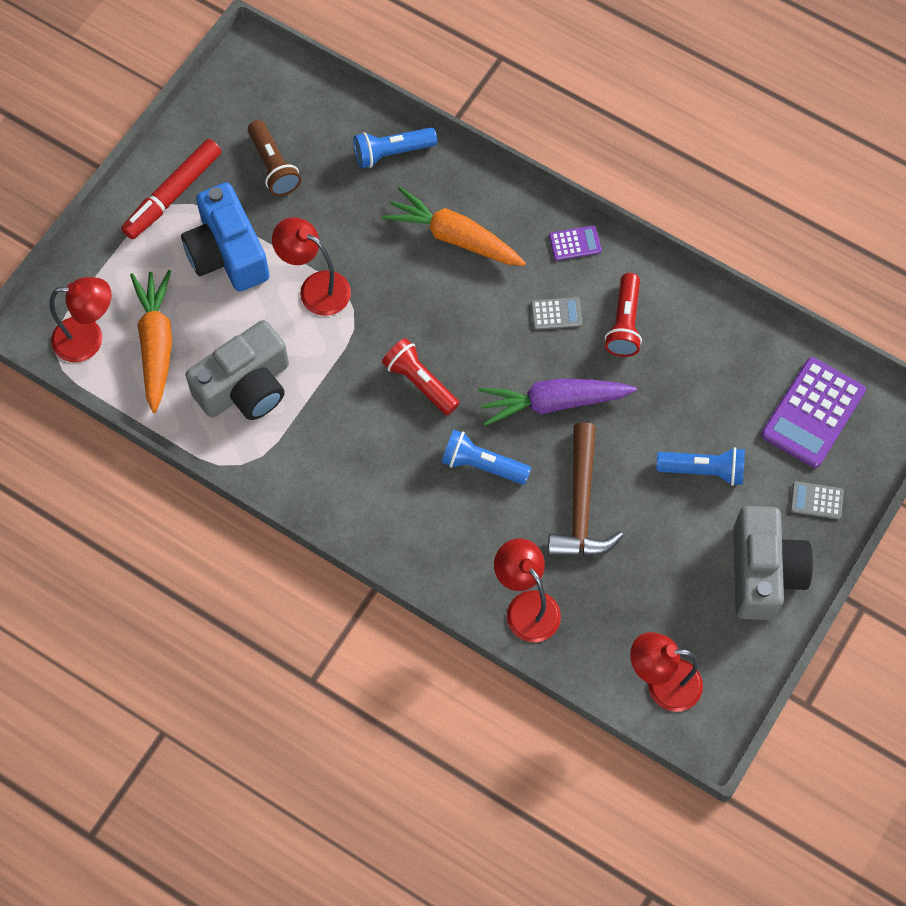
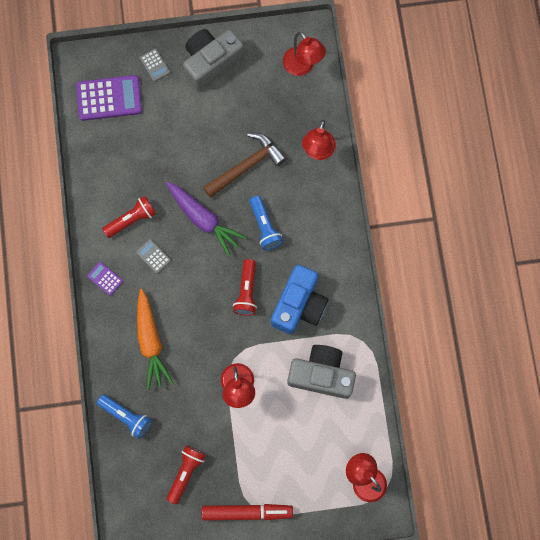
camera: 130 degrees left, 10 degrees up
(156, 343) = (337, 441): orange carrot -> none
(227, 253) = (256, 451): blue camera -> blue camera (299, 305)
(273, 166) = (186, 473): brown flashlight -> red flashlight
(703, 470) = (181, 125): blue flashlight -> none

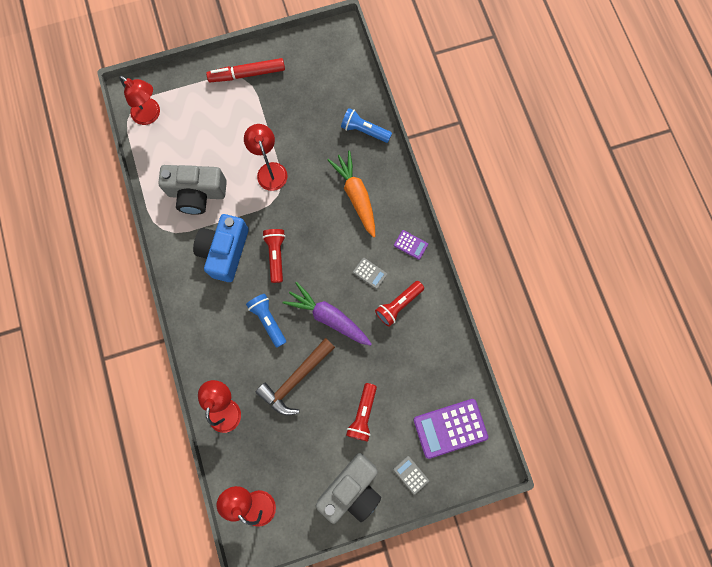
camera: 170 degrees right, 0 degrees up
(186, 473) = (304, 95): red flashlight -> red flashlight (363, 414)

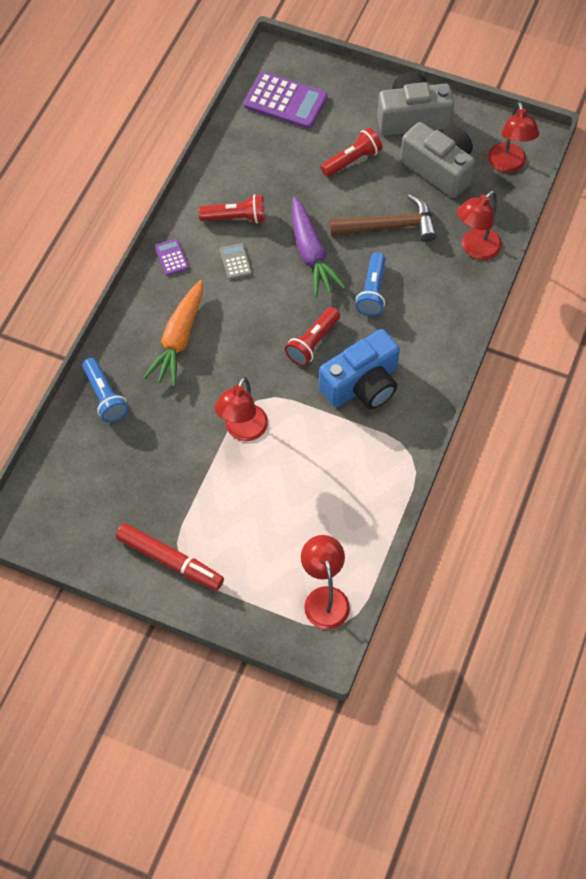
camera: 140 degrees left, 15 degrees down
(197, 193) = (343, 465): grey camera -> grey camera (439, 169)
(411, 475) = (352, 94): grey calculator -> none

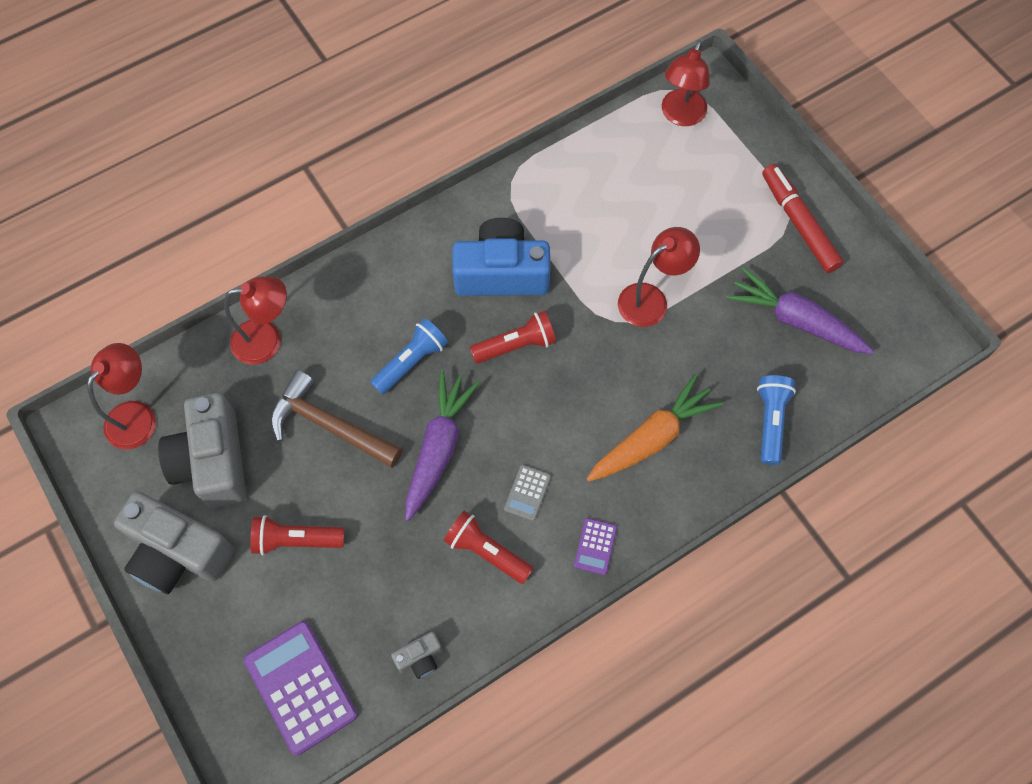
camera: 145 degrees left, 5 degrees up
(128, 479) = (795, 320): none -> purple carrot
(232, 148) = (420, 658): none -> grey camera

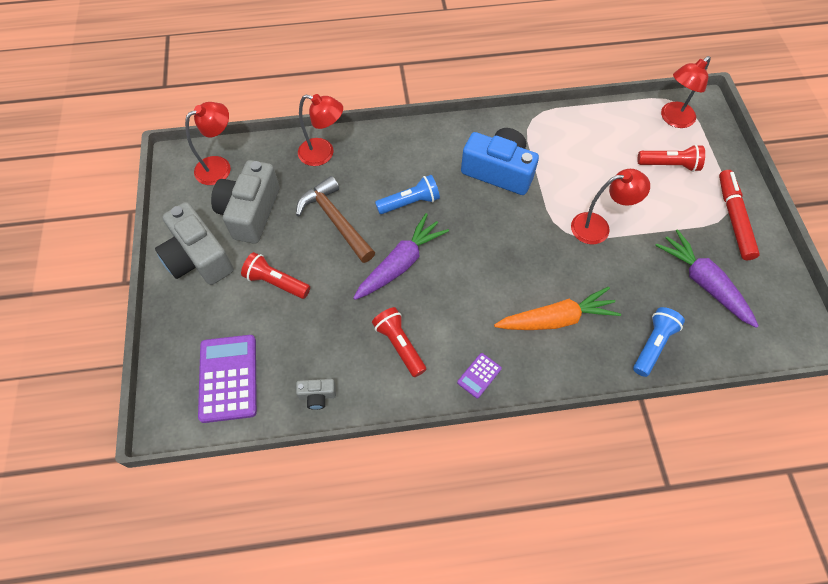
camera: 25 degrees right, 5 degrees down
(516, 345) = (486, 220): red flashlight -> red flashlight (669, 165)
(527, 493) = (447, 318): grey calculator -> none

